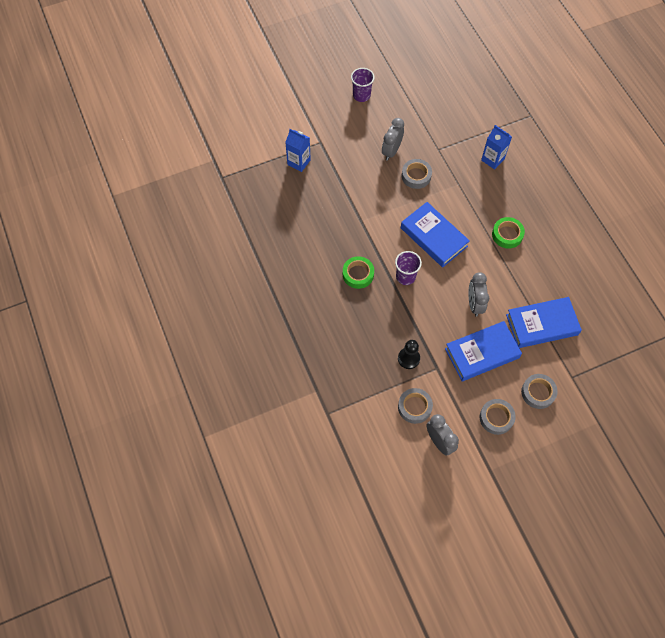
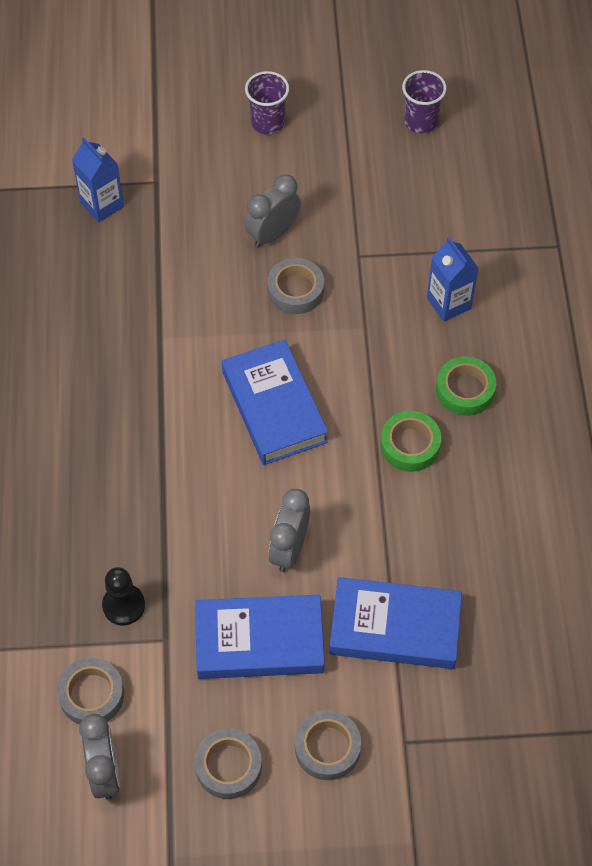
camera: 20 degrees right, 5 degrees down
(358, 274) = (108, 429): green tape -> green tape (465, 390)
(405, 276) = (189, 460): purple cup -> purple cup (420, 122)

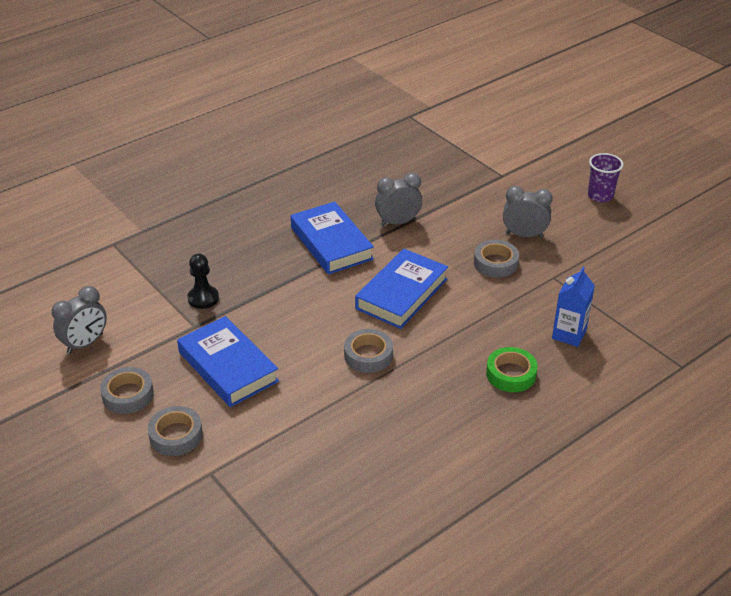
camera: 55 degrees right, 20 degrees down
(91, 695) = (132, 314): grey tape -> grey tape (368, 355)
(102, 205) = (462, 164): blue carton -> none
(289, 549) = (306, 349): grey clock -> grey clock (398, 222)
(395, 627) = (293, 426): blue book -> blue book (331, 243)
(410, 445) = (439, 367): green tape -> none
(420, 122) = (690, 256): purple cup -> none

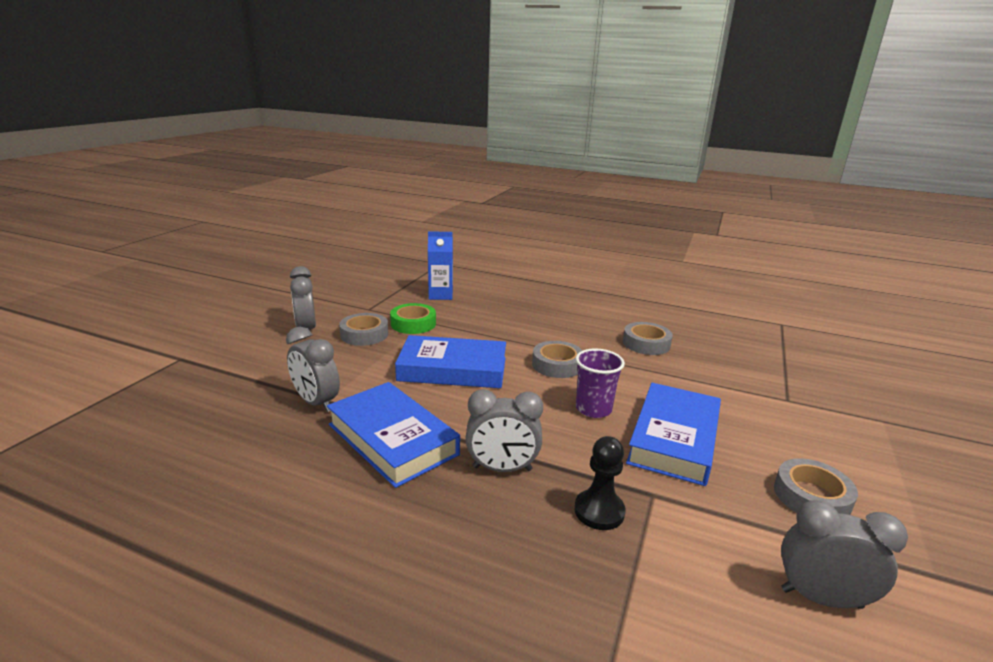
camera: 120 degrees left, 15 degrees down
(176, 435) = (791, 435): grey tape -> grey tape (646, 343)
(268, 276) = (502, 468): none -> grey clock
(331, 243) = (392, 439): blue book -> blue book turned 75 degrees counterclockwise
(511, 374) = (508, 307): green tape -> green tape (413, 324)
(600, 196) = (217, 307): purple cup -> purple cup (593, 409)

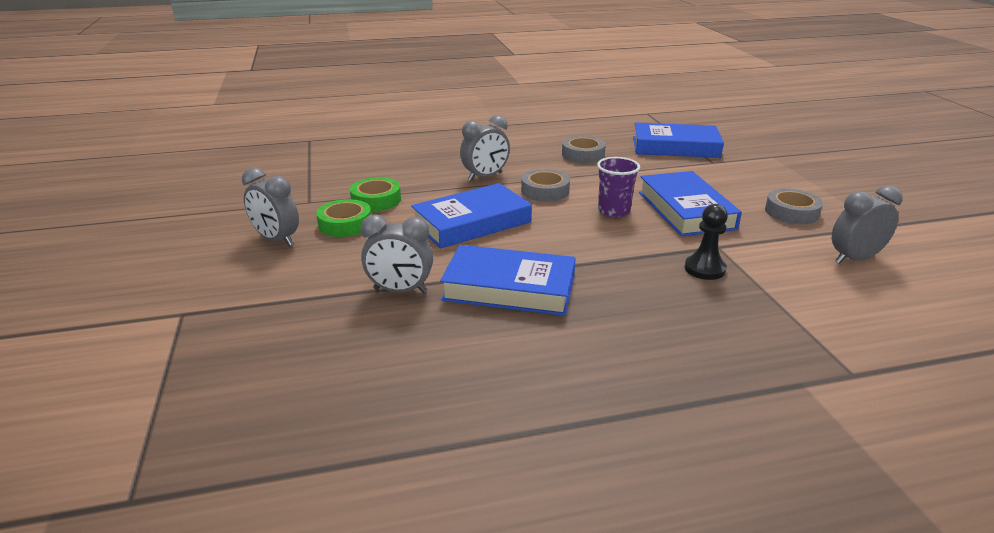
camera: 35 degrees left, 5 degrees up
(364, 334) = (345, 224): grey tape -> green tape
(440, 295) = (359, 168): blue carton -> none
(502, 468) = (614, 272): grey clock -> grey clock (485, 177)
(763, 368) = (675, 147): none -> blue book

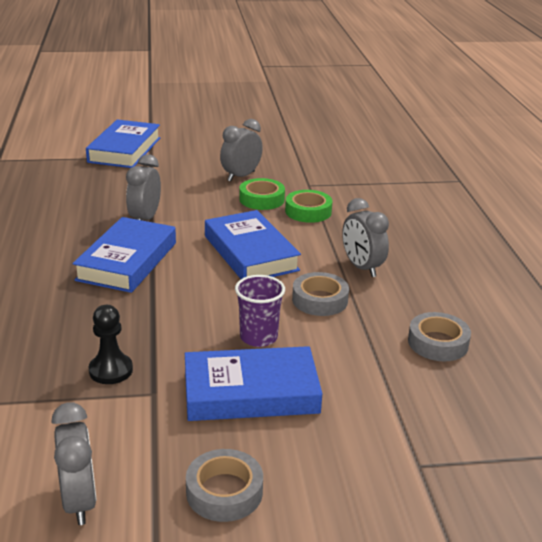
camera: 95 degrees right, 0 degrees up
(675, 147) = (483, 439): blue book -> blue book (124, 150)

